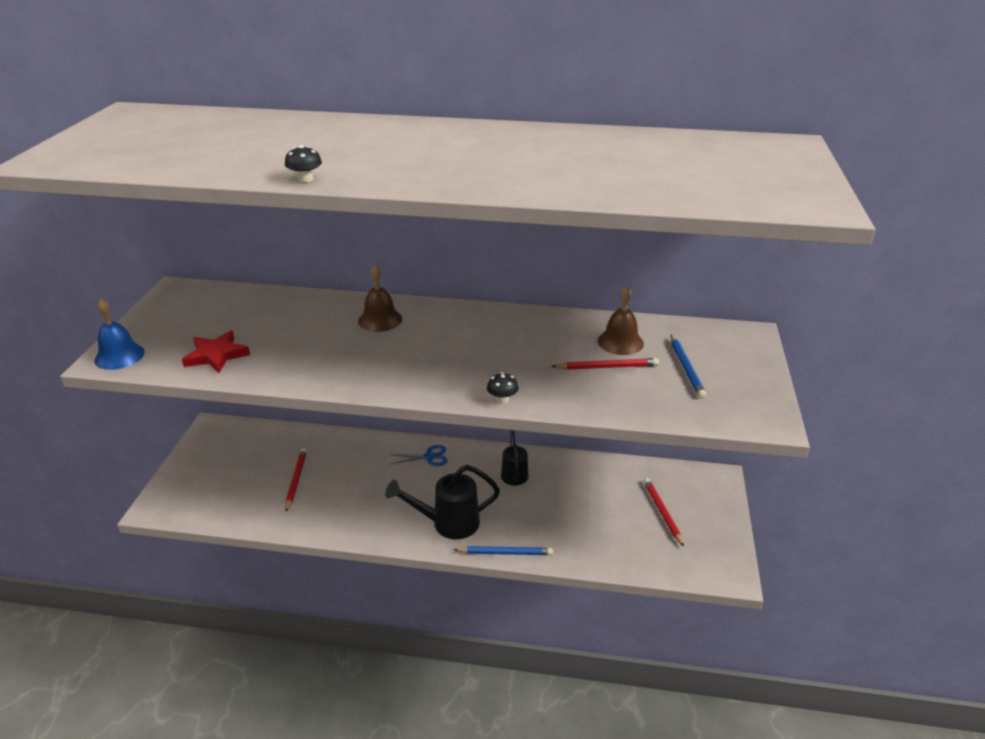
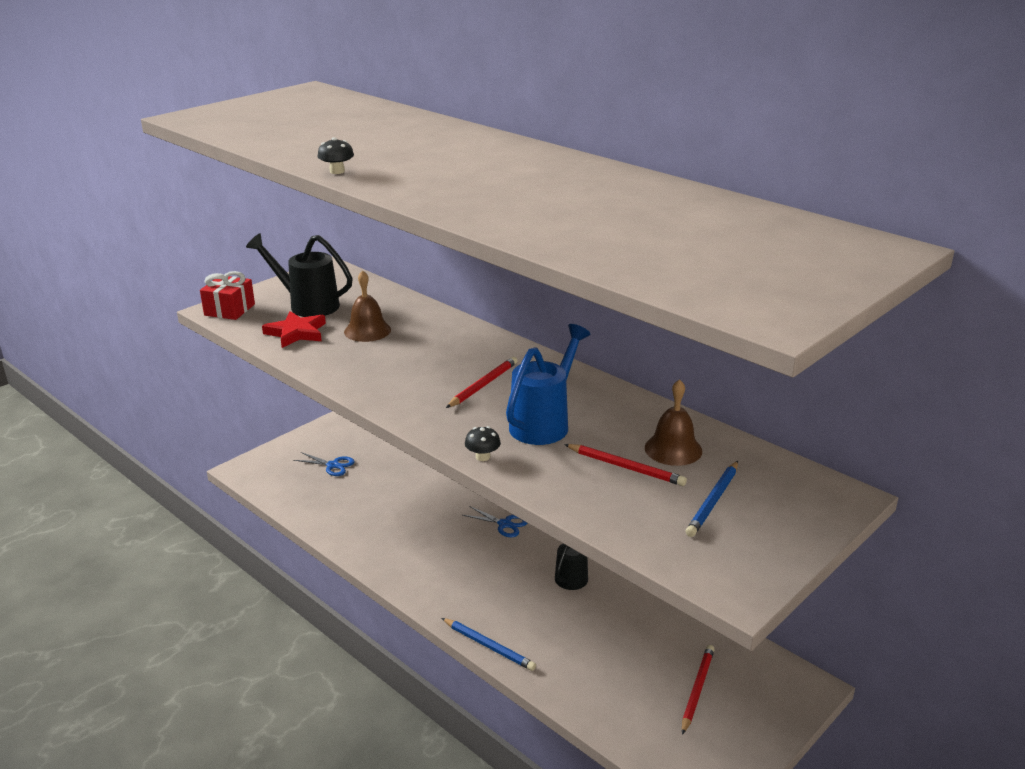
camera: 35 degrees right, 5 degrees down
(119, 356) = (229, 310): blue bell -> red gift
(240, 469) = (333, 465): none -> blue scissors
(296, 480) = (368, 494): red pencil -> red pencil (483, 385)
(380, 320) = (461, 347): brown bell -> brown bell (367, 330)
(448, 523) = (462, 593): black watering can -> black watering can (307, 305)
(514, 356) = (544, 423): none -> blue watering can

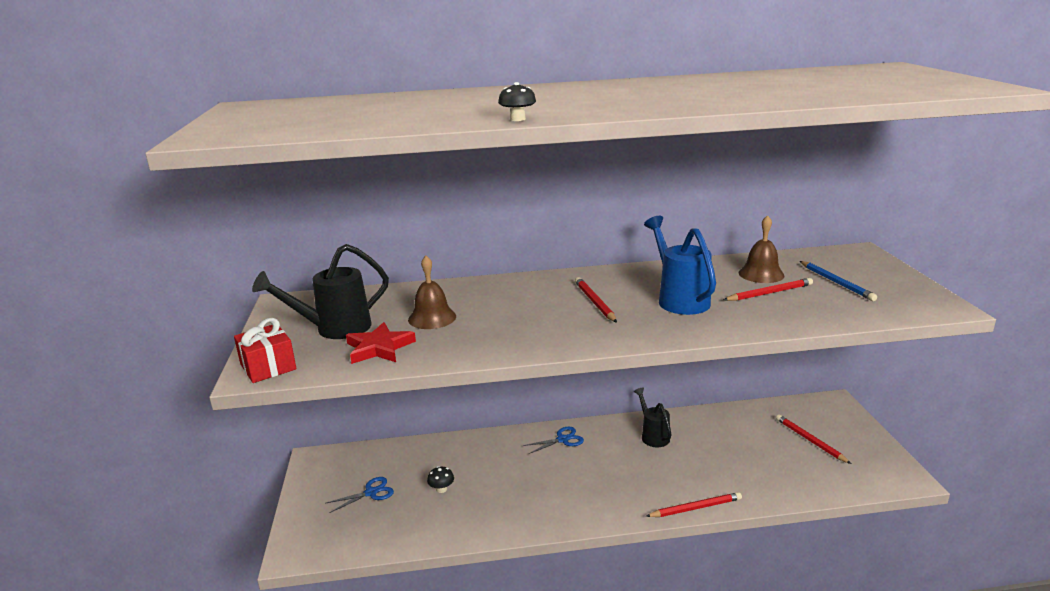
camera: 50 degrees left, 5 degrees down
(482, 457) = (702, 332): black mushroom -> black mushroom (441, 489)
(488, 646) = (695, 508): blue pencil -> red pencil

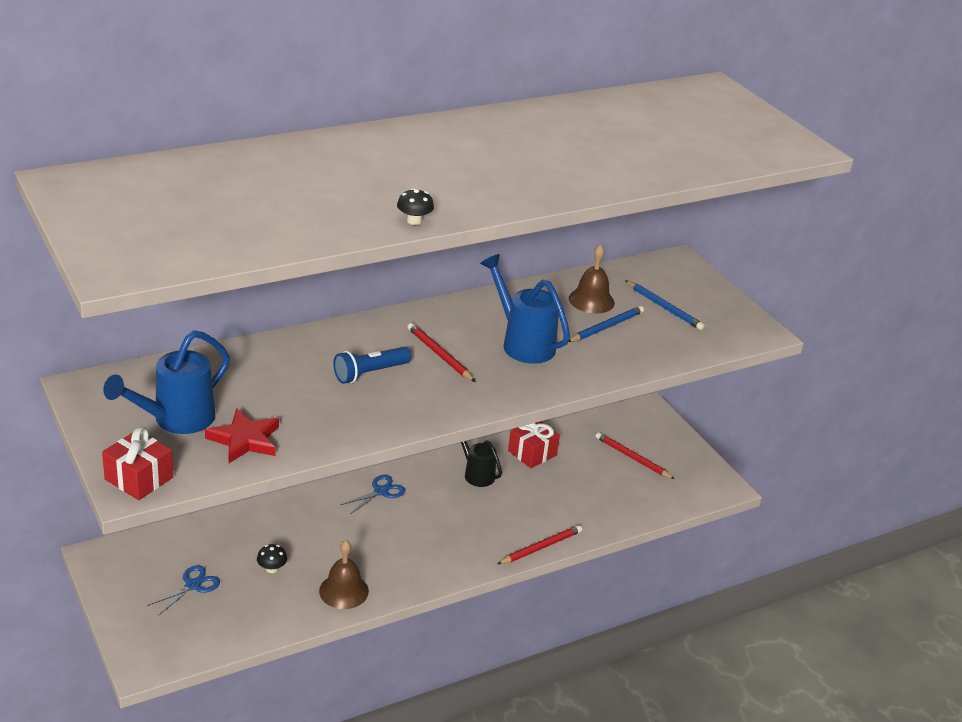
camera: 25 degrees left, 10 degrees up
(335, 329) = (176, 420): black watering can -> blue watering can
(432, 318) = (277, 393): brown bell -> brown bell (344, 591)
(523, 310) = (370, 373): none -> blue flashlight
(711, 425) = (532, 453): none -> red gift
(769, 293) = (606, 327): red pencil -> blue pencil

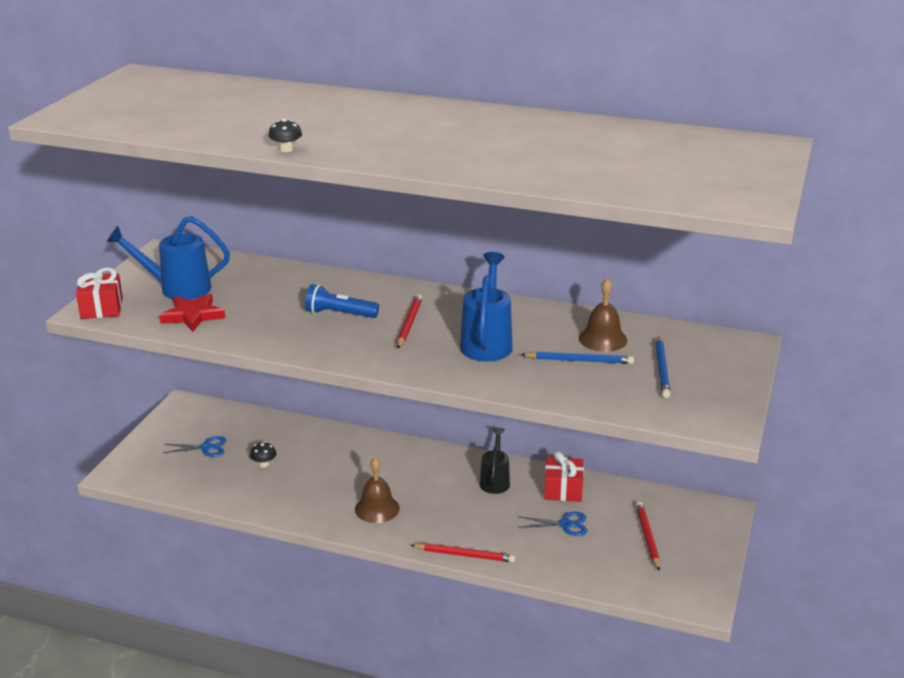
camera: 50 degrees right, 5 degrees down
(344, 591) = (285, 502): brown bell -> brown bell (377, 508)
(381, 491) = (406, 456): blue scissors -> blue scissors (565, 524)

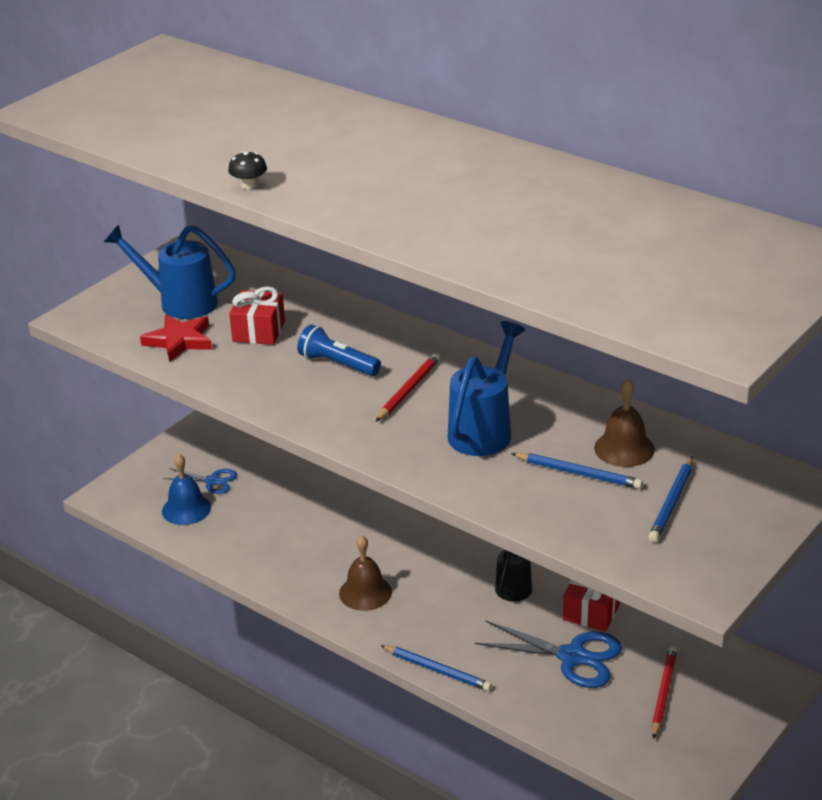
camera: 20 degrees right, 5 degrees up
(102, 308) = (90, 316): red gift -> red gift (259, 331)
(193, 472) = (186, 509): none -> blue bell
(264, 464) = (265, 513): black mushroom -> none
(464, 555) = (437, 670): red pencil -> blue pencil
(565, 524) = (572, 656): blue scissors -> blue scissors, size x1.73

